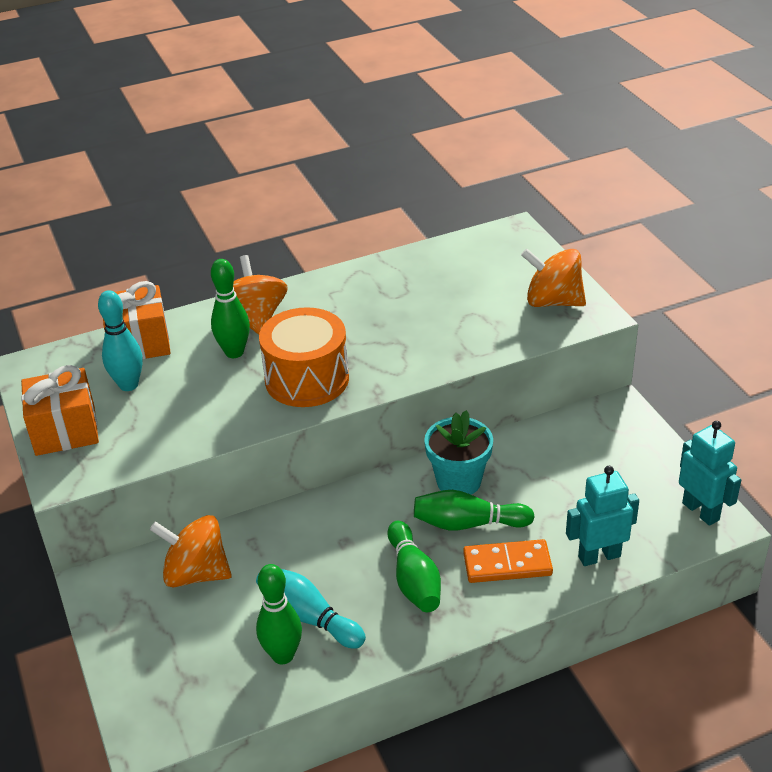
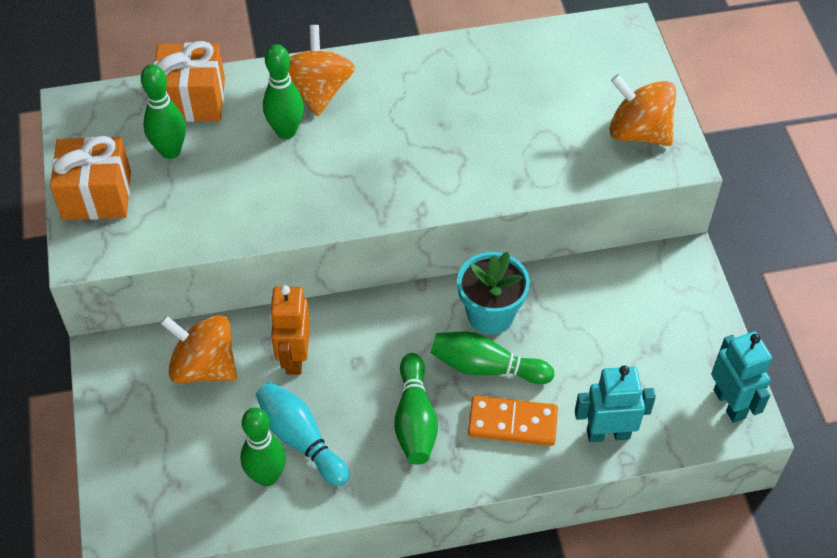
camera: 10 degrees right, 15 degrees up
(128, 385) = (170, 151): turquoise bowling pin -> green bowling pin
(283, 549) = (294, 357): none -> orange robot
(307, 379) = (352, 181): orange drum -> none

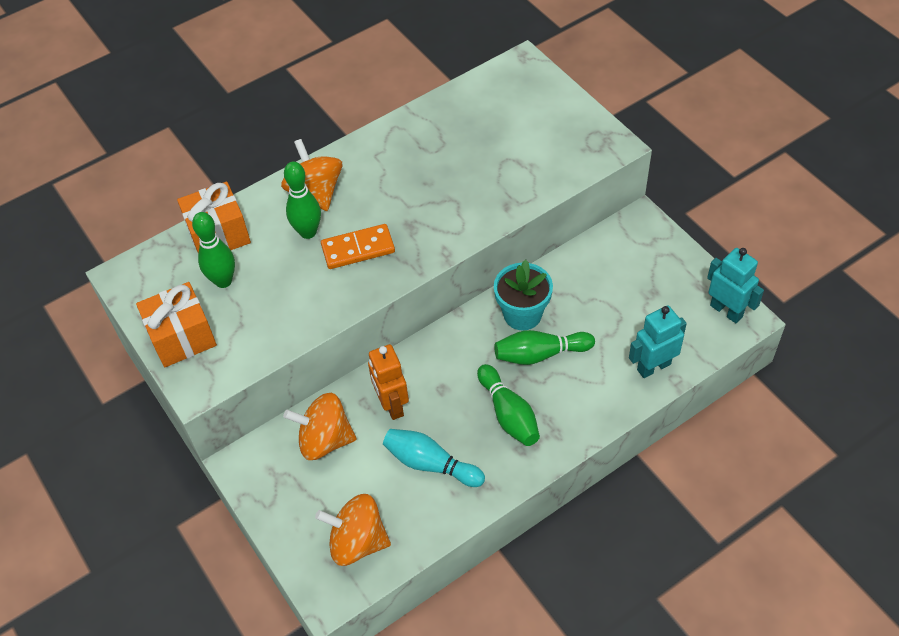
camera: 20 degrees left, 0 degrees up
(267, 476) = (420, 502): green bowling pin -> none
(512, 423) = (581, 387): orange domino -> orange domino (358, 249)
(638, 132) = (574, 136): orange spinning top -> orange spinning top (357, 541)

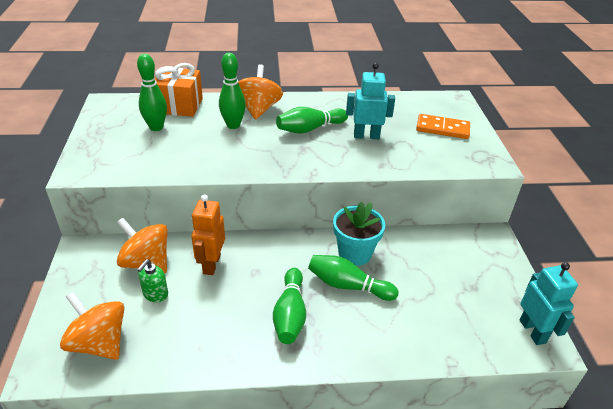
camera: 25 degrees right, 15 degrees down
(182, 337) = (100, 143): orange gift -> none
(358, 249) = (256, 146): orange domino -> orange domino (442, 129)
(365, 467) = (155, 294): none -> green soap dispenser
(396, 193) = (310, 129): none -> green bowling pin
(431, 464) = (202, 318): turquoise bowling pin -> none
(653, 366) = (437, 341): turquoise robot -> turquoise robot (366, 136)

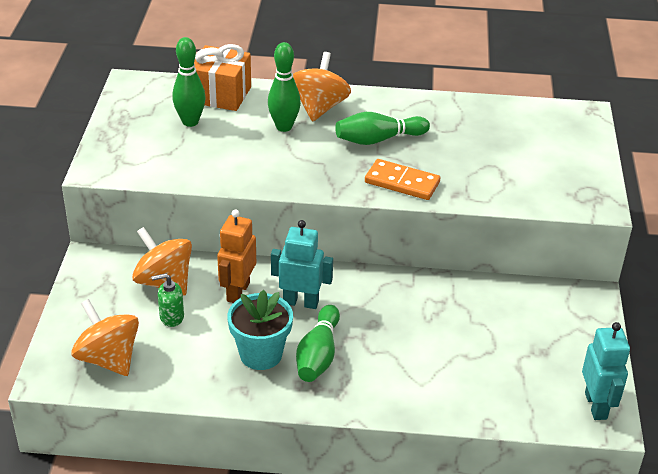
camera: 10 degrees right, 0 degrees up
(155, 294) = (171, 317): green soap dispenser -> green soap dispenser turned 45 degrees clockwise
(348, 285) = (392, 333): green bowling pin -> none
(355, 253) = (410, 298): turquoise flower pot -> turquoise flower pot (261, 354)
(366, 136) = (448, 155): turquoise robot -> turquoise robot (301, 302)
(442, 129) = (550, 154): orange domino -> orange domino (402, 182)

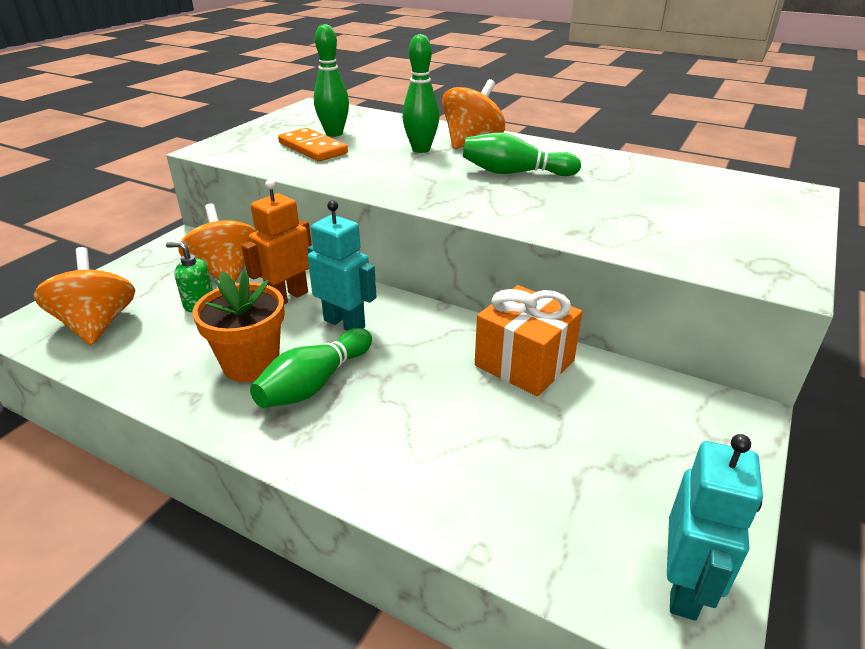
camera: 25 degrees right, 5 degrees down
(221, 95) = (383, 122): orange gift -> orange gift (524, 363)
(261, 354) = (251, 364): turquoise flower pot -> orange flower pot
(402, 182) = (512, 210): orange domino -> orange domino (312, 148)

